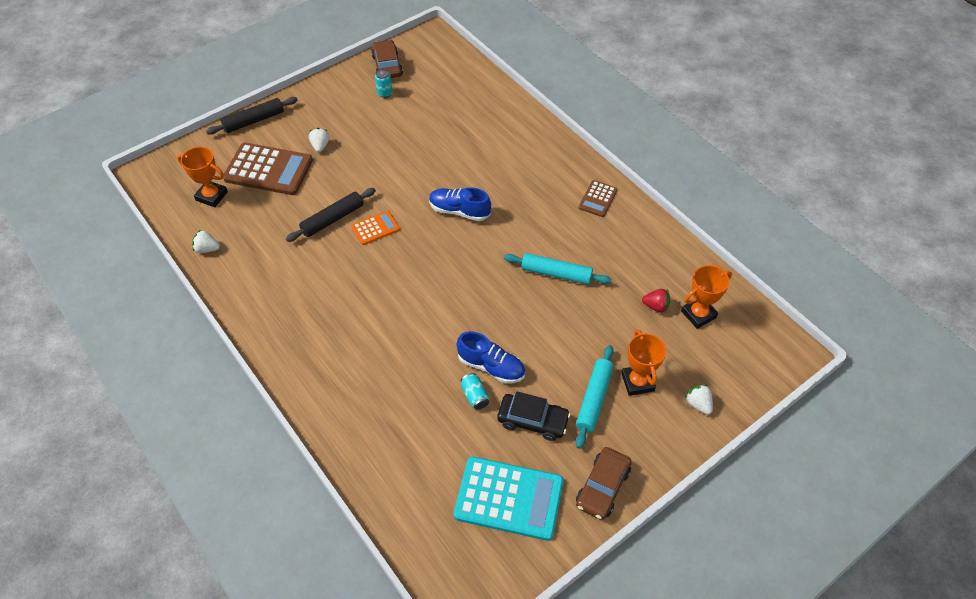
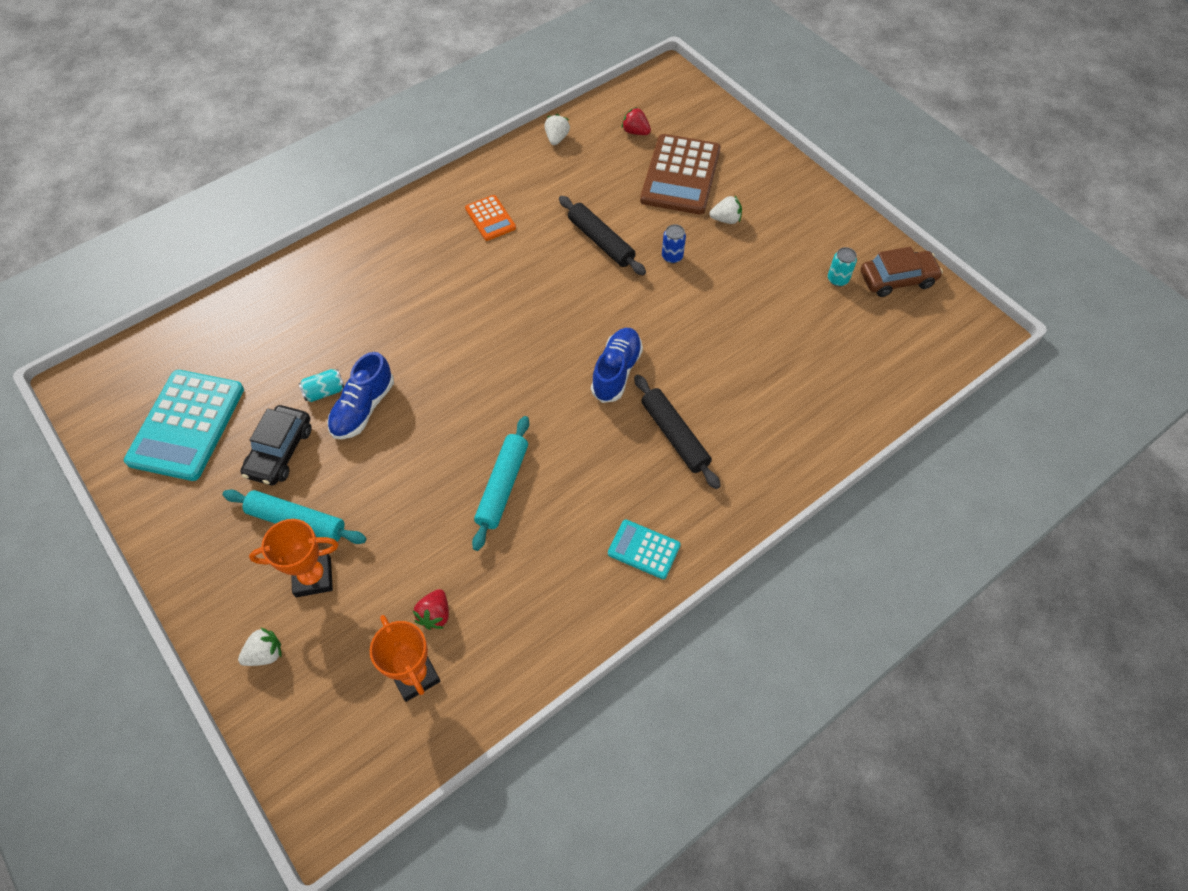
camera: 90 degrees right, 5 degrees up
(211, 196) = (635, 132): orange trophy -> red strawberry
(254, 121) = (764, 153): black rolling pin -> black rolling pin (674, 436)
(354, 177) = (672, 256): none -> blue can
(375, 228) = (586, 284): orange calculator -> orange calculator (490, 218)
(598, 199) = (644, 549): brown calculator -> turquoise calculator
(602, 487) = (175, 523): brown car -> none

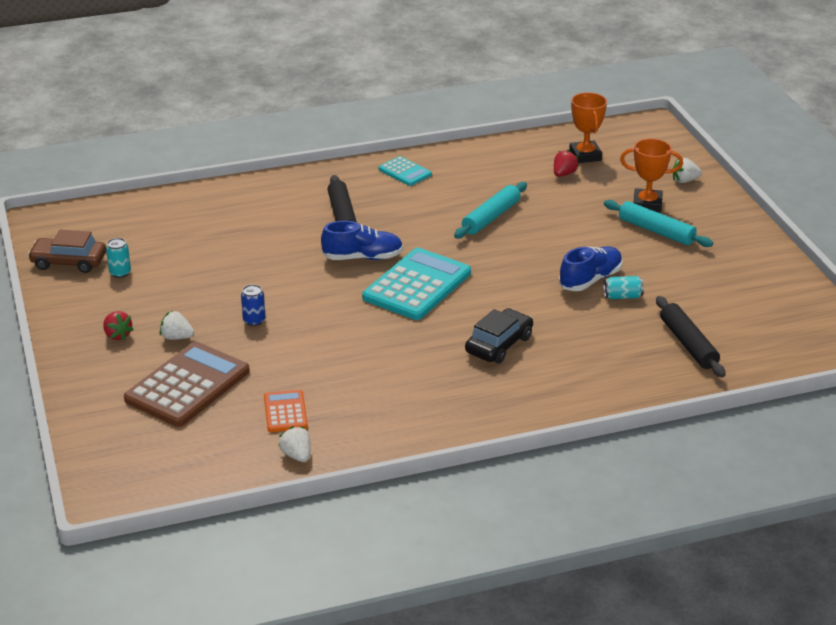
camera: 160 degrees left, 25 degrees down
(187, 425) = (748, 300): turquoise calculator -> turquoise calculator (417, 285)
(280, 451) = (666, 269): black car -> black car (499, 345)
(490, 218) = (416, 392): orange calculator -> orange calculator (285, 412)
(557, 138) = (297, 455): white strawberry -> white strawberry turned 120 degrees clockwise
(601, 241) = (314, 347): black rolling pin -> black rolling pin (688, 344)
(616, 371) = (363, 257): blue shoe -> blue shoe turned 135 degrees counterclockwise
(635, 132) = (200, 441): red strawberry -> red strawberry (117, 335)

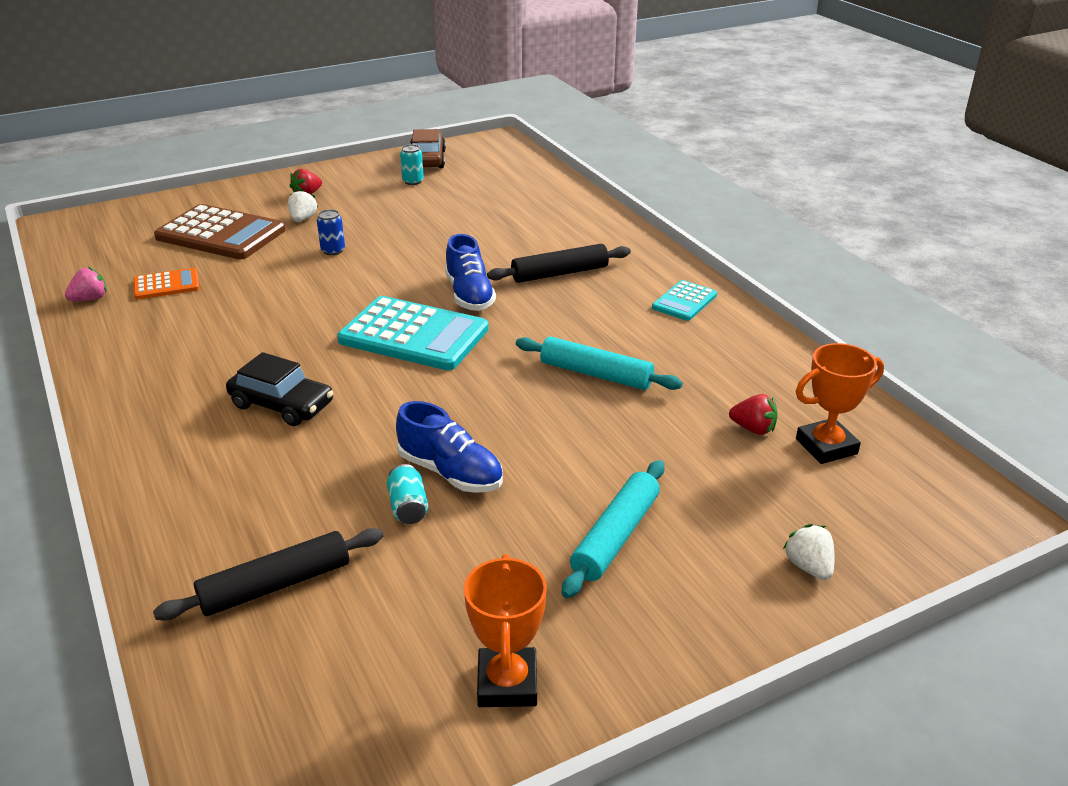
camera: 80 degrees right, 0 degrees up
(297, 455) = (90, 299): white strawberry -> pink strawberry
(647, 204) = (700, 522): orange trophy -> orange trophy (507, 683)

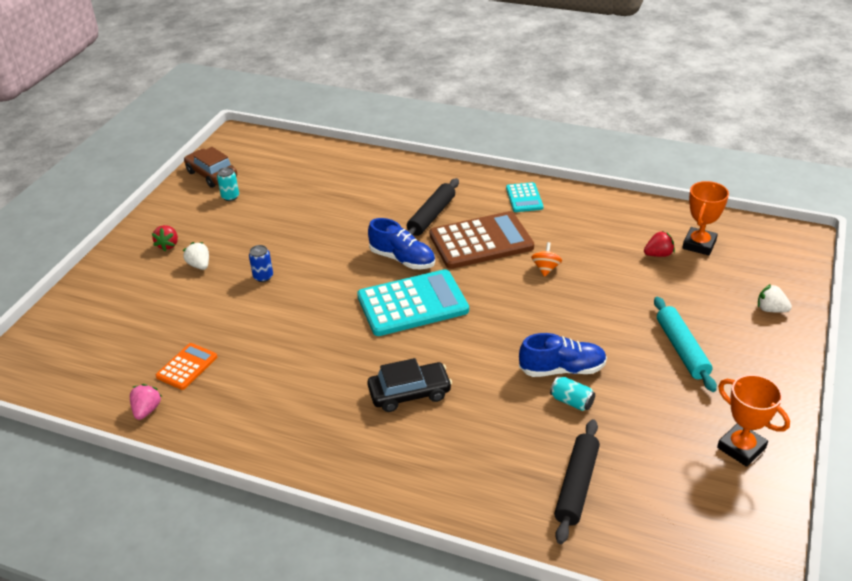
camera: 40 degrees left, 5 degrees up
(221, 234) = (157, 308): brown calculator -> brown calculator (481, 241)
(596, 374) = (546, 268): turquoise rolling pin -> orange spinning top

